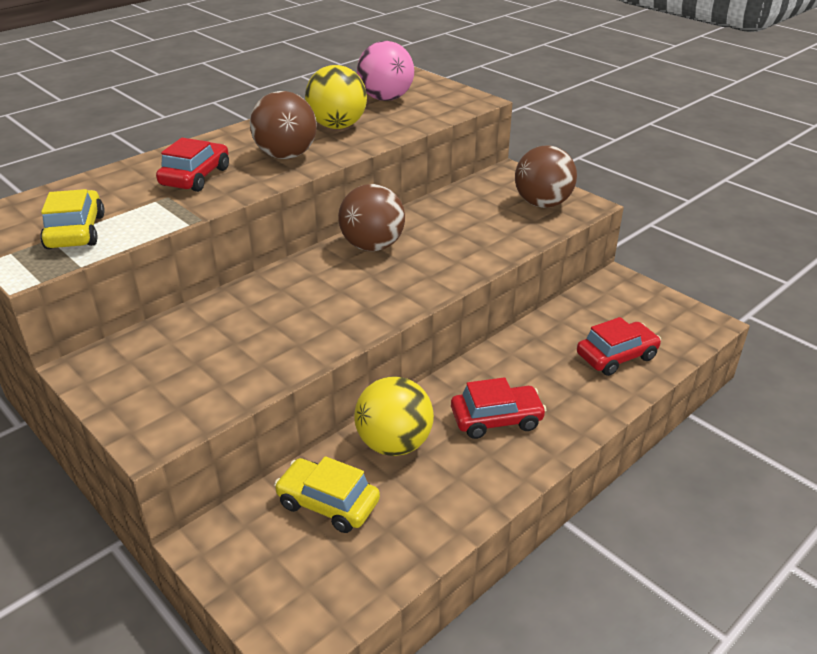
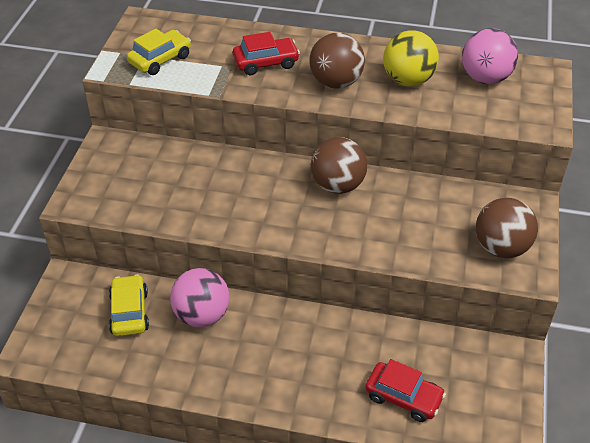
camera: 55 degrees right, 10 degrees up
(394, 444) = (202, 315): yellow ball -> pink ball
(496, 419) = (268, 356): red car -> none

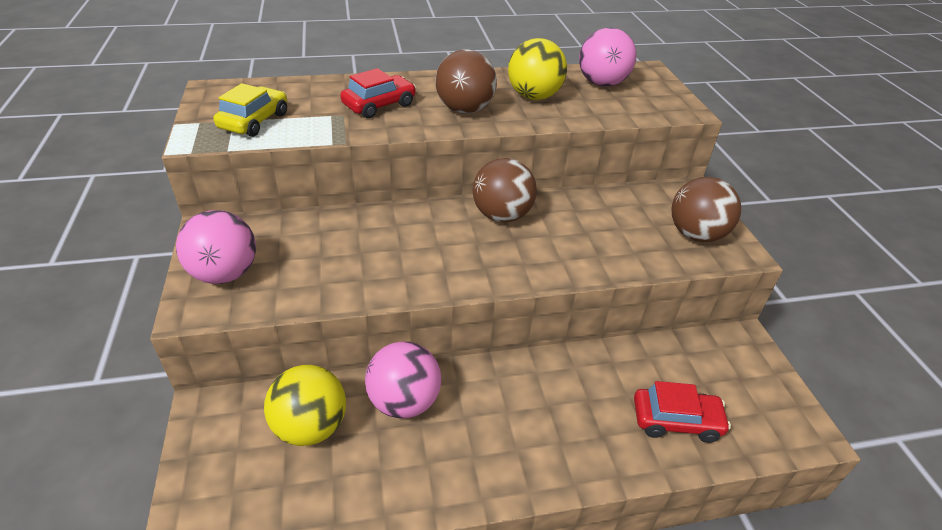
camera: 25 degrees left, 5 degrees down
(103, 181) = (225, 274): none -> pink ball
(129, 312) = (311, 427): yellow car -> yellow ball

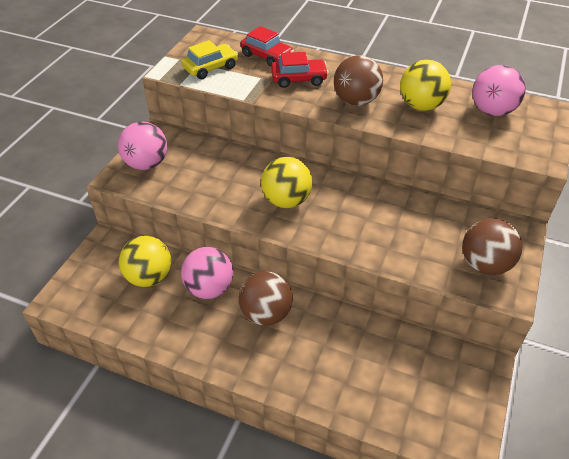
camera: 35 degrees right, 5 degrees up
(448, 249) = (286, 201): none -> yellow ball
(502, 216) = (345, 191): brown ball -> brown ball (266, 314)
(676, 421) = (373, 389): red car -> red car (267, 56)

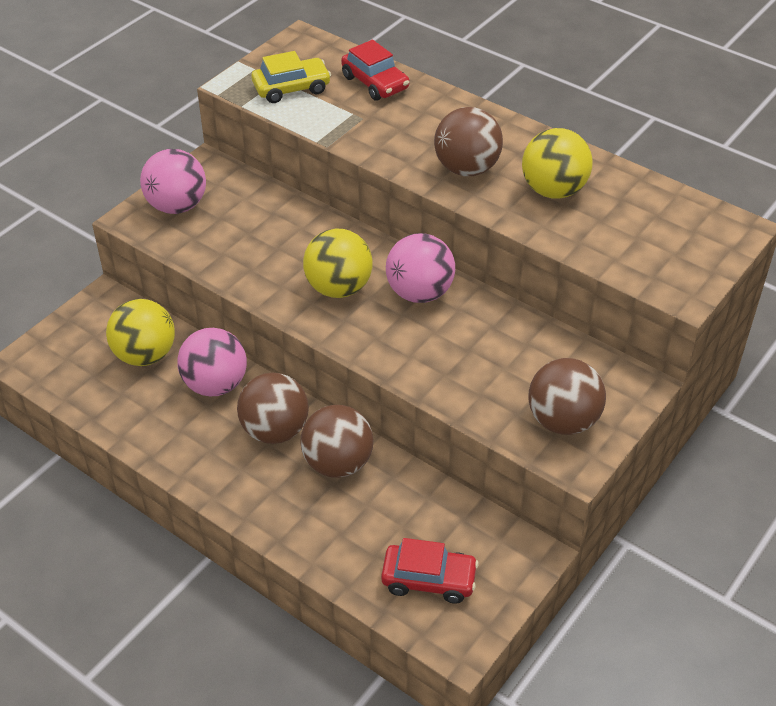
camera: 15 degrees right, 0 degrees up
(299, 79) = (403, 124): red car -> red car (429, 579)
(321, 328) = (338, 463): none -> brown ball
(492, 111) = (650, 215): pink ball -> pink ball (419, 293)

